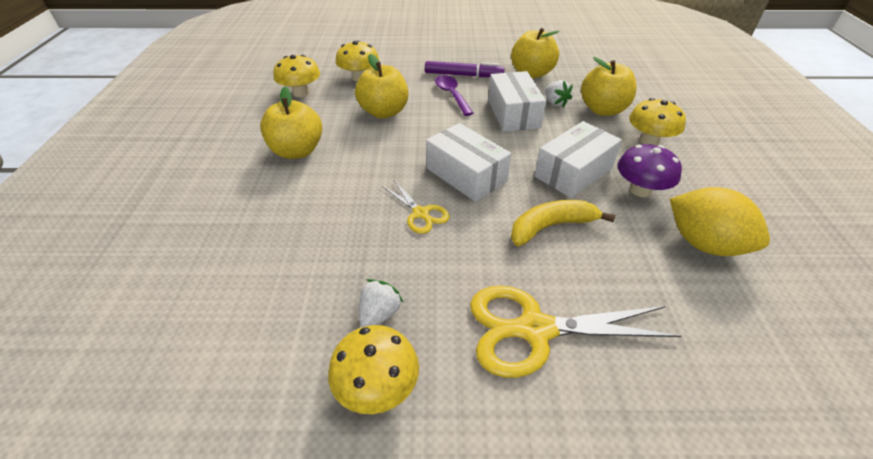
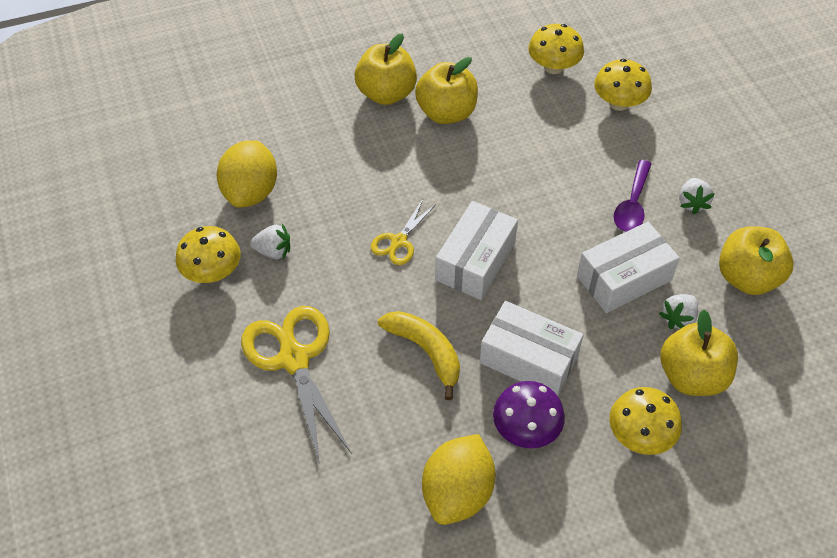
camera: 70 degrees right, 10 degrees up
(280, 315) = (251, 192): none -> yellow lemon
(384, 112) = (555, 154): yellow apple -> yellow apple (386, 93)
(451, 95) = (632, 204): purple spoon -> purple spoon turned 150 degrees clockwise
(463, 75) = (692, 203): purple marker -> white strawberry

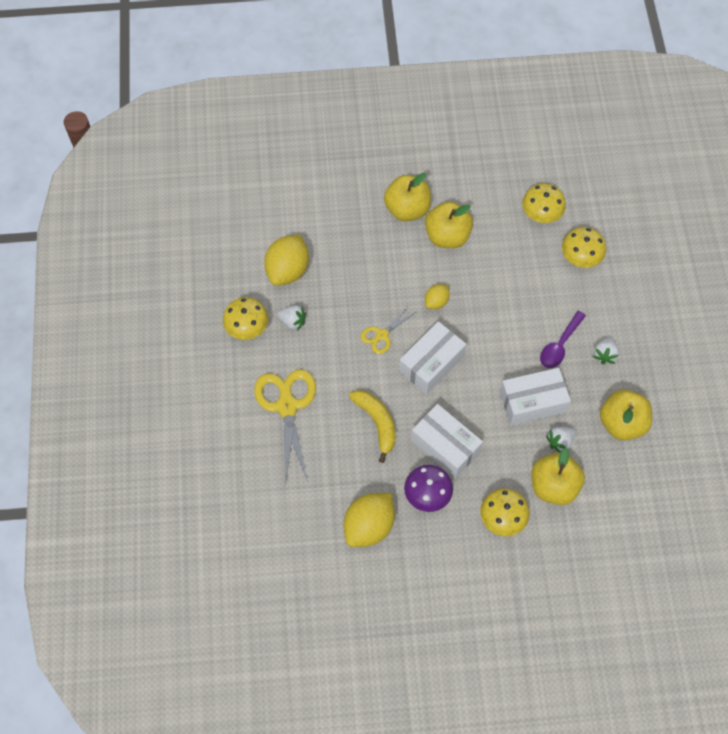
camera: 15 degrees right, 10 degrees up
(457, 188) = (436, 302): none -> yellow lemon

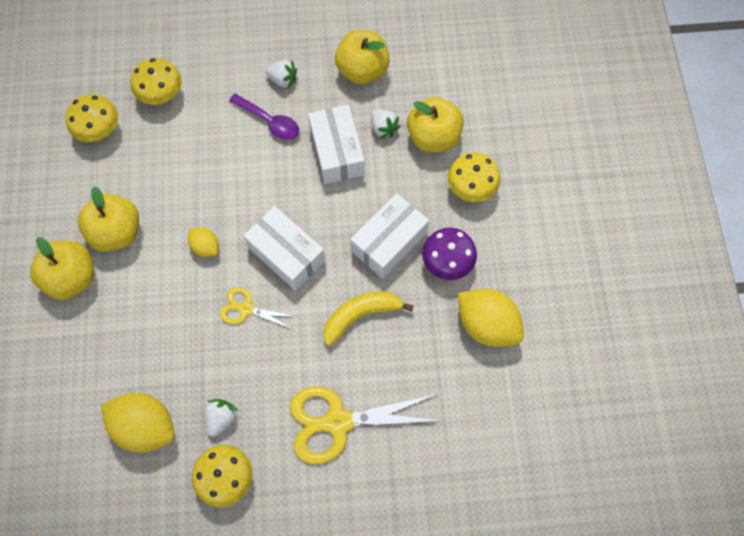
camera: 90 degrees left, 5 degrees up
(382, 335) = (246, 309): yellow scissors -> yellow scissors turned 150 degrees clockwise

